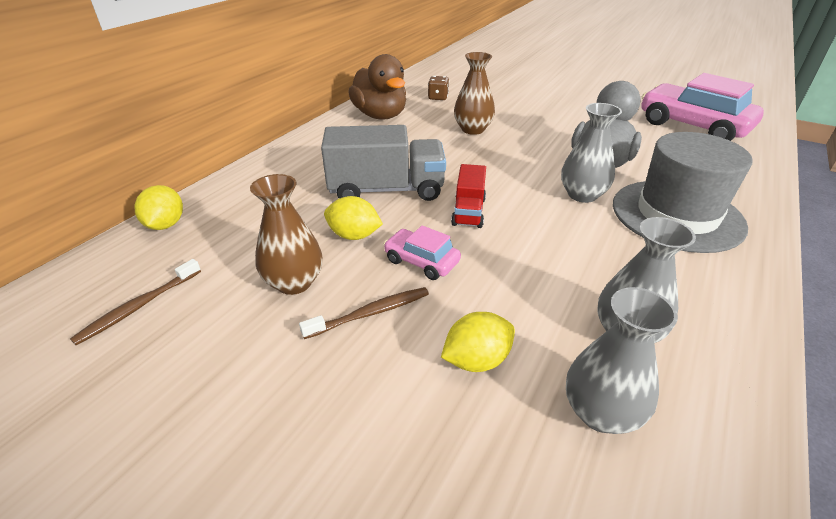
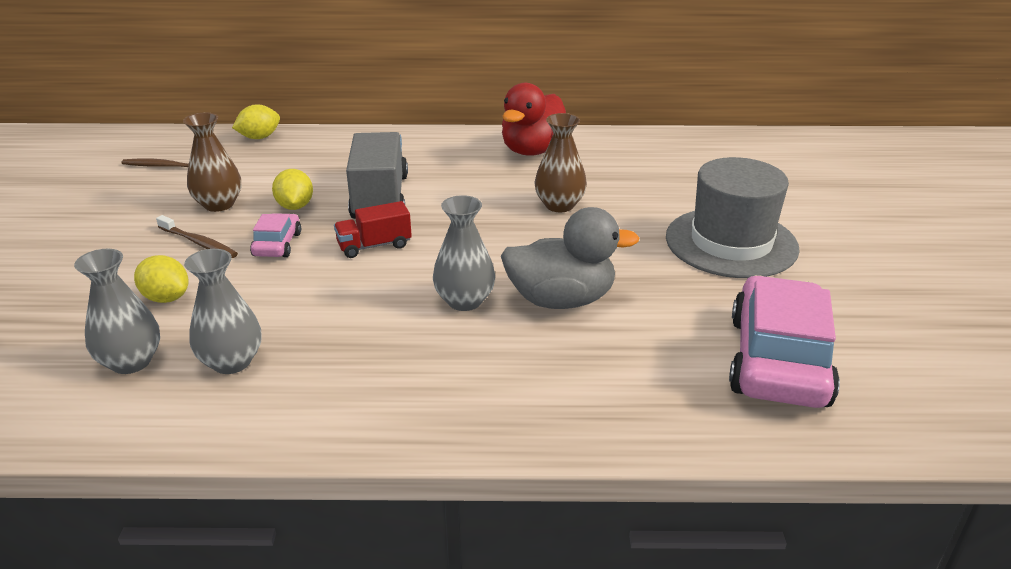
camera: 60 degrees right, 5 degrees down
(380, 116) = (533, 150): brown duck -> red duck
(386, 190) = (380, 198): grey truck -> grey truck turned 150 degrees counterclockwise
(438, 97) = (623, 165): brown dice -> none
(677, 215) = (472, 370): grey hat -> grey hat (731, 243)

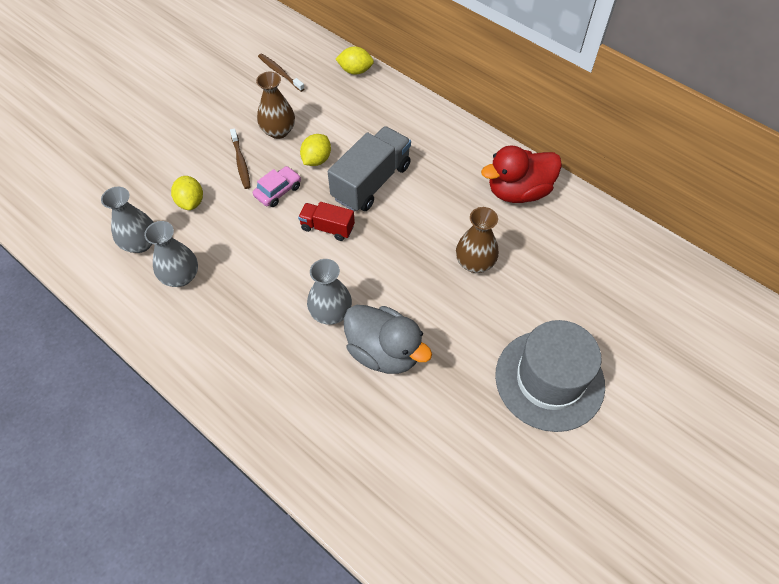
camera: 40 degrees right, 25 degrees up
(778, 360) = (454, 498): pink car -> none

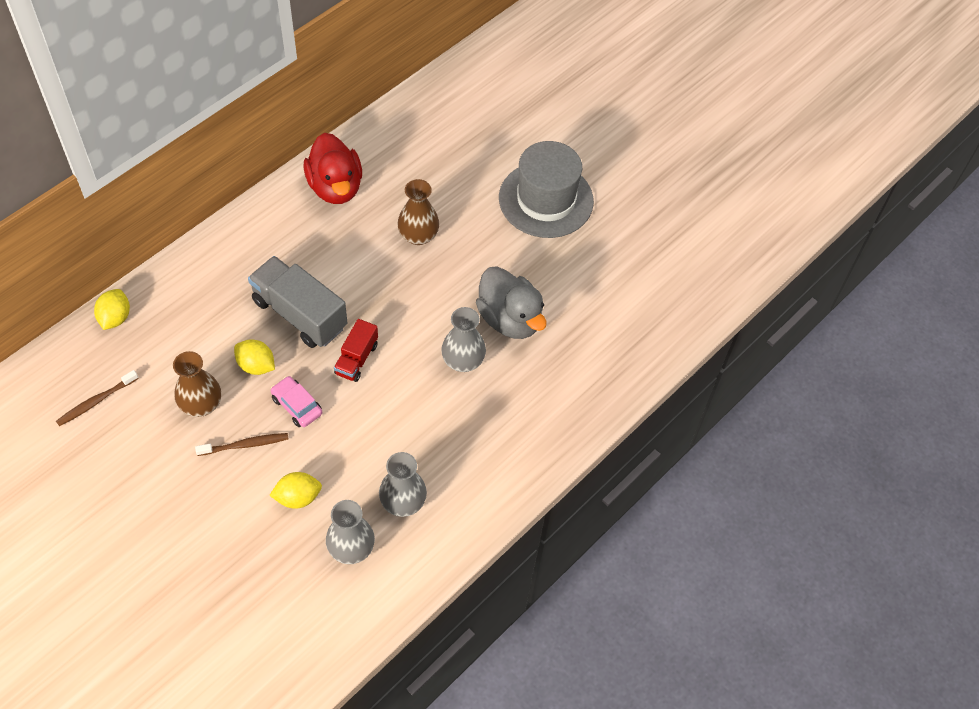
camera: 90 degrees left, 0 degrees up
(384, 352) = (510, 319): grey duck -> grey duck turned 105 degrees clockwise

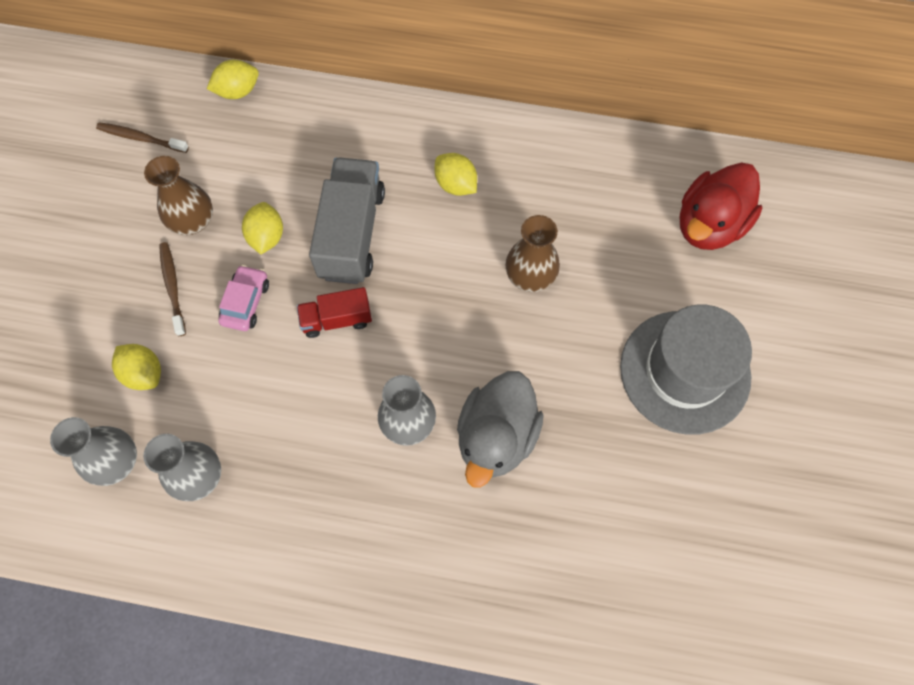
camera: 60 degrees right, 10 degrees up
(245, 445) = (173, 287): brown toothbrush -> brown toothbrush turned 150 degrees counterclockwise
(316, 234) = (455, 184): none -> yellow lemon
(335, 187) = (526, 162): red duck -> red duck (709, 225)

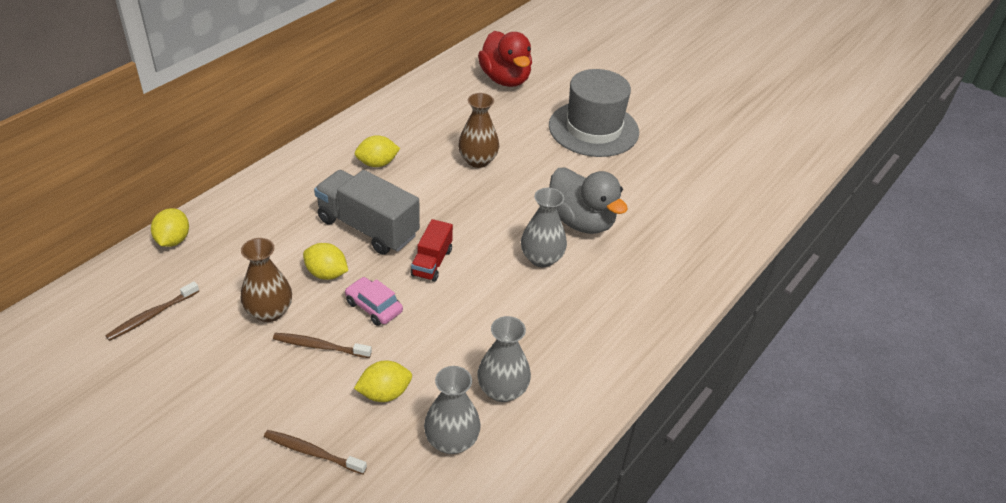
camera: 65 degrees left, 25 degrees down
(53, 354) = (313, 452): none -> brown toothbrush

